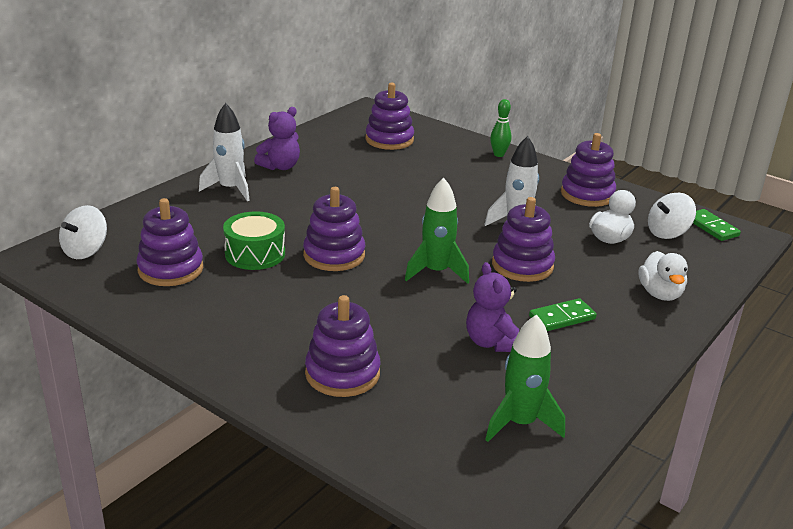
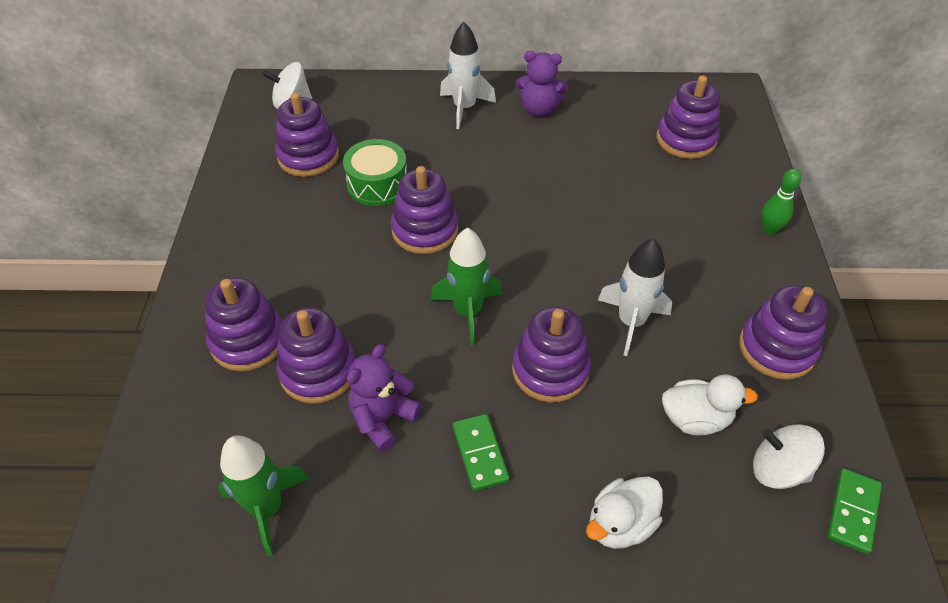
camera: 55 degrees right, 20 degrees up
(415, 353) = (318, 371): none -> purple stacking toy
(562, 317) = (480, 453): green domino -> green domino turned 45 degrees clockwise

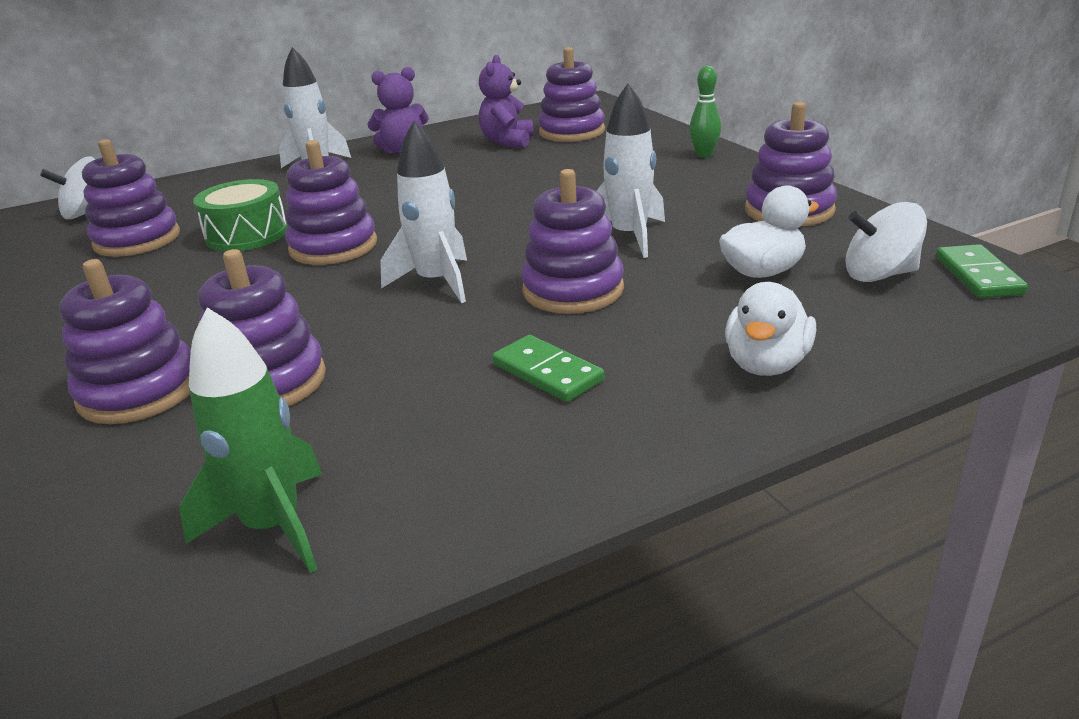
camera: 25 degrees left, 20 degrees down
(383, 418) = (392, 389): purple teddy bear -> purple teddy bear (507, 142)
(468, 312) = (436, 282): green rocket -> white rocket

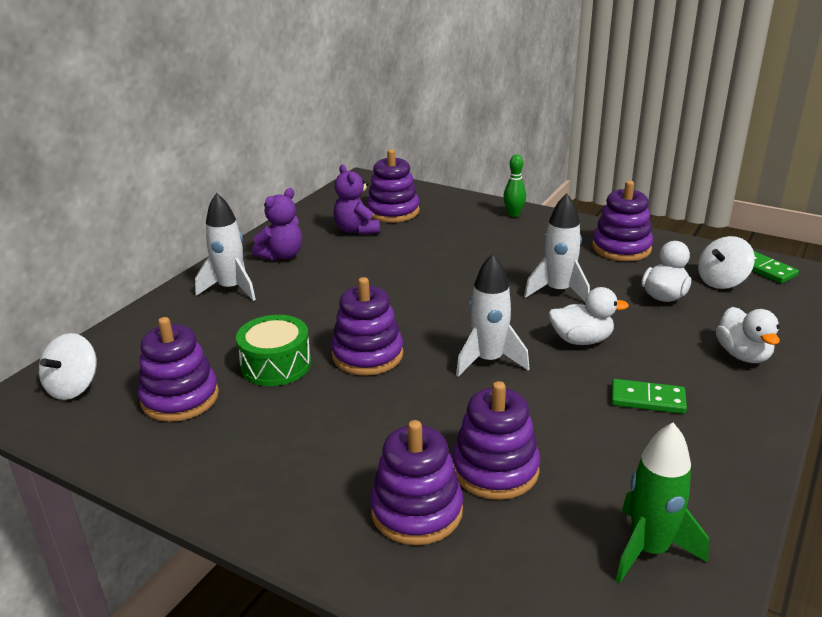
camera: 35 degrees left, 0 degrees up
(573, 290) = (581, 340): purple stacking toy -> white duck

